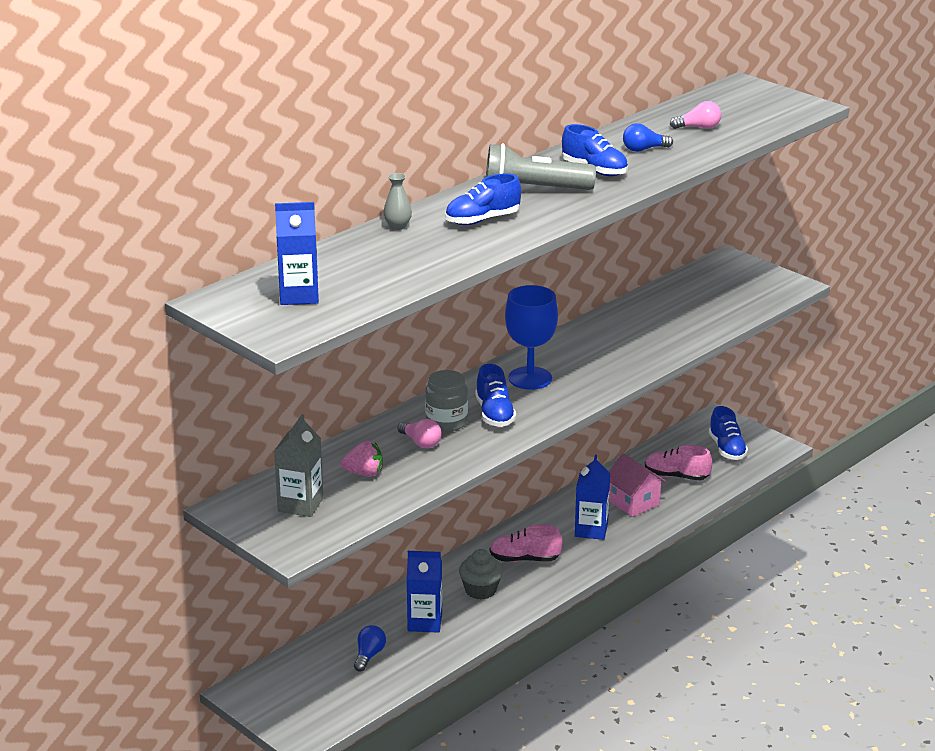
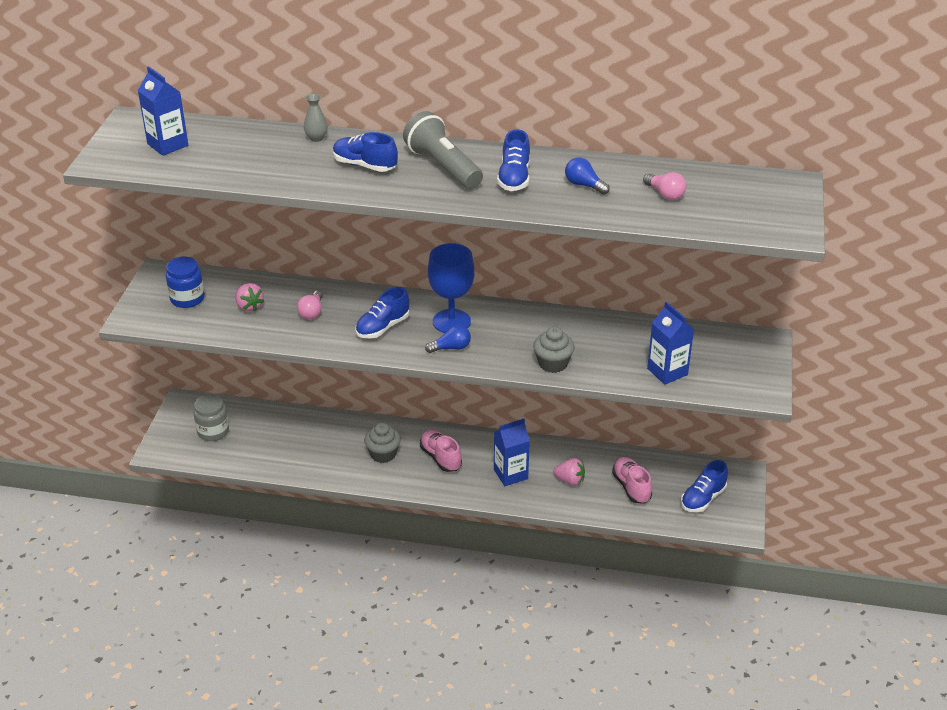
camera: 55 degrees right, 10 degrees up
(300, 505) = (187, 298): grey carton -> blue jar
(369, 655) = (264, 438): blue light bulb -> blue light bulb (451, 348)
(425, 622) = (323, 445): blue carton -> blue carton (667, 371)
(446, 422) = (350, 311): grey jar -> grey jar (213, 431)
(634, 503) = (570, 480): pink house -> pink strawberry
(651, 354) = (553, 363): none -> grey cupcake

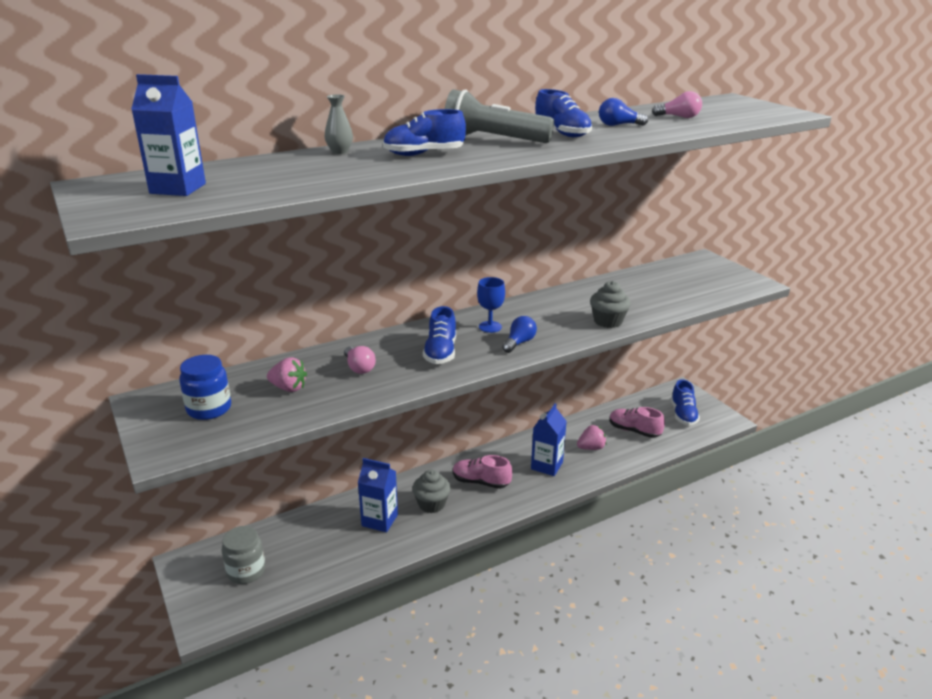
camera: 40 degrees left, 10 degrees down
(451, 321) = (490, 327): blue goblet -> blue goblet, size x0.59
(667, 371) = (684, 295): blue carton -> blue carton (379, 520)

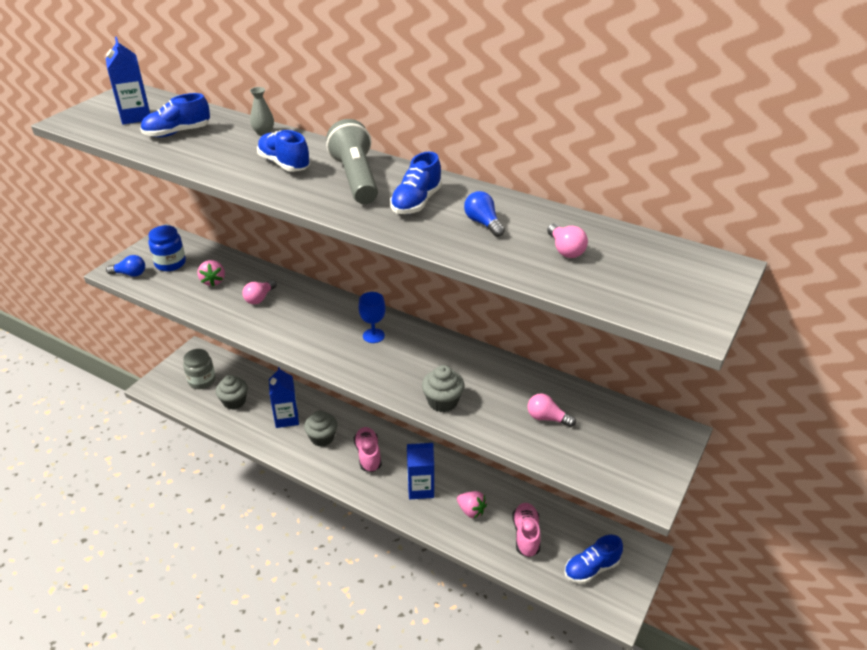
camera: 60 degrees right, 10 degrees up
(312, 553) = (234, 401): none -> grey cupcake
(440, 352) = (309, 326): blue shoe -> blue shoe (177, 133)
(519, 343) = (357, 361): blue light bulb -> blue light bulb (130, 274)
(658, 291) = (547, 418): none -> pink light bulb

